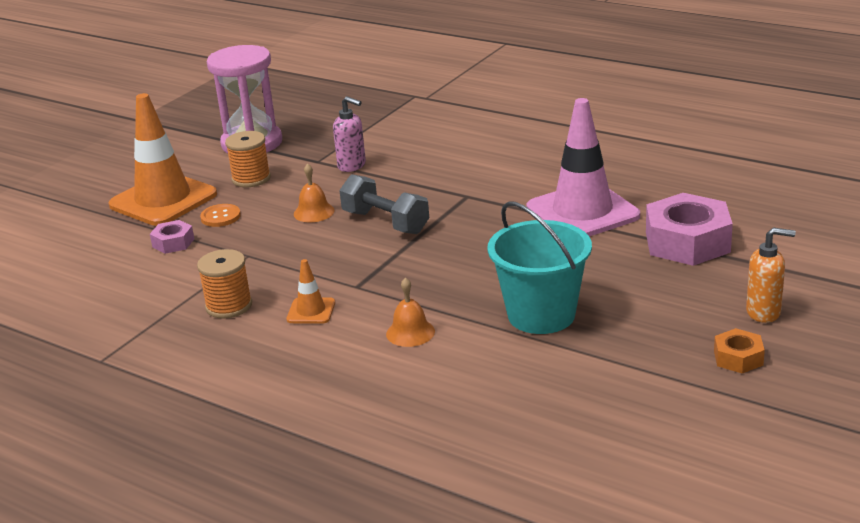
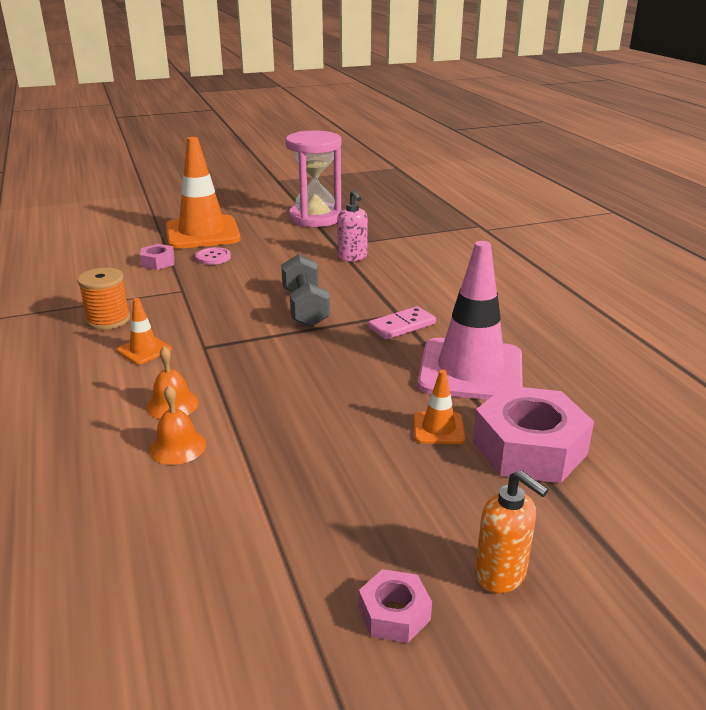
camera: 35 degrees right, 0 degrees up
(220, 217) = (213, 257): orange button -> pink button
(251, 178) = (275, 240): orange spool -> none
(314, 212) = (272, 279): orange bell -> orange bell (177, 447)
(485, 203) = (402, 326): none -> pink domino
(541, 315) = (288, 447): turquoise bucket -> none
(618, 257) = (438, 428): none -> orange traffic cone
(738, 358) = (394, 613): orange nut -> pink nut

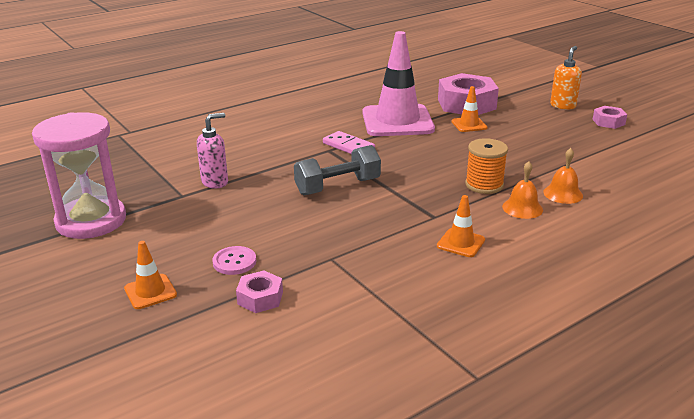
camera: 105 degrees left, 0 degrees up
(108, 320) = (421, 282): orange spool -> orange spool (484, 185)
(202, 233) = (150, 292): orange traffic cone -> orange traffic cone, size x0.44

